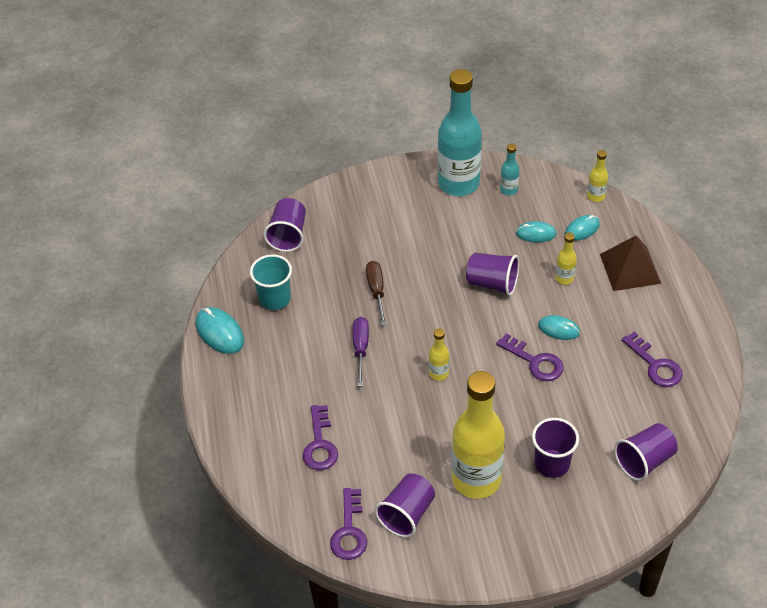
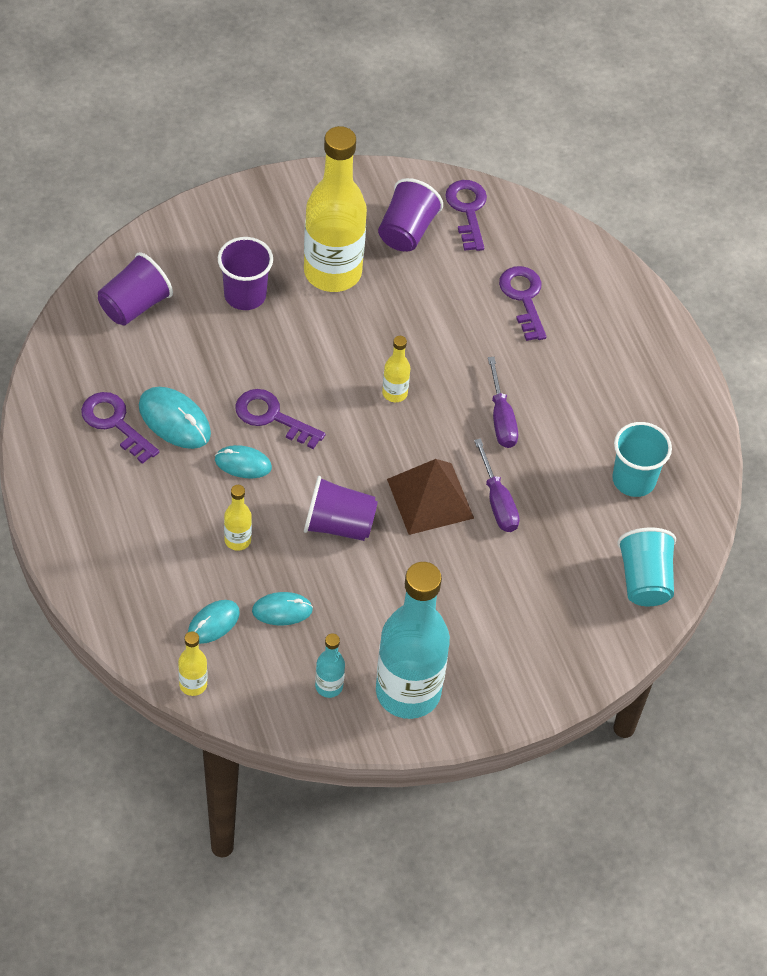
camera: 165 degrees right, 5 degrees up
(219, 332) = (691, 427): turquoise mouse -> turquoise mouse (174, 420)
(288, 235) = (644, 580): purple cup -> turquoise cup
(376, 291) = (497, 502): brown screwdriver -> purple screwdriver
(630, 268) = (143, 563): brown pyramid -> brown pyramid (430, 498)

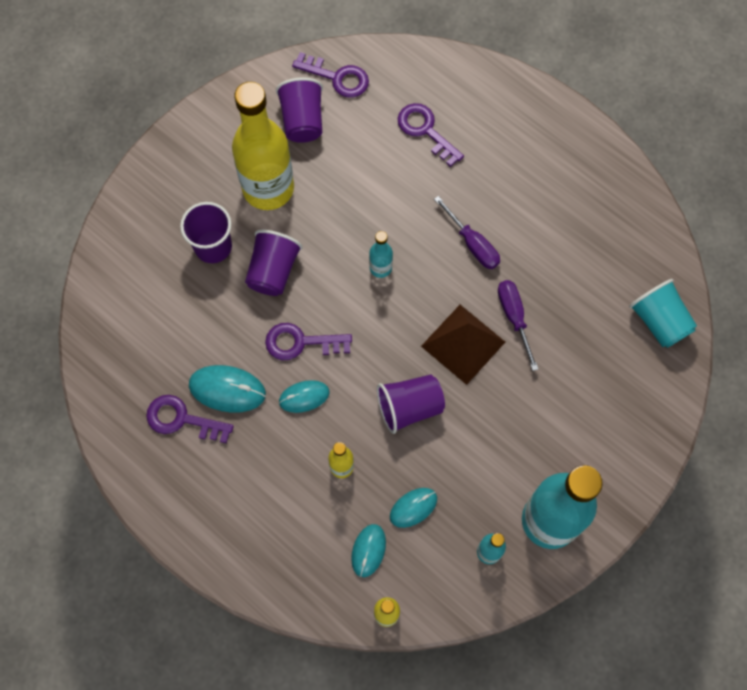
camera: 25 degrees left, 15 degrees up
(134, 305) = (132, 305): purple cup -> purple cup (273, 271)
(394, 393) = (380, 268): yellow bottle -> turquoise bottle
(467, 210) = (337, 77): purple key -> purple key turned 150 degrees clockwise
(497, 502) = (514, 317): purple screwdriver -> purple screwdriver turned 150 degrees counterclockwise
(633, 480) = (599, 241): turquoise cup -> none

